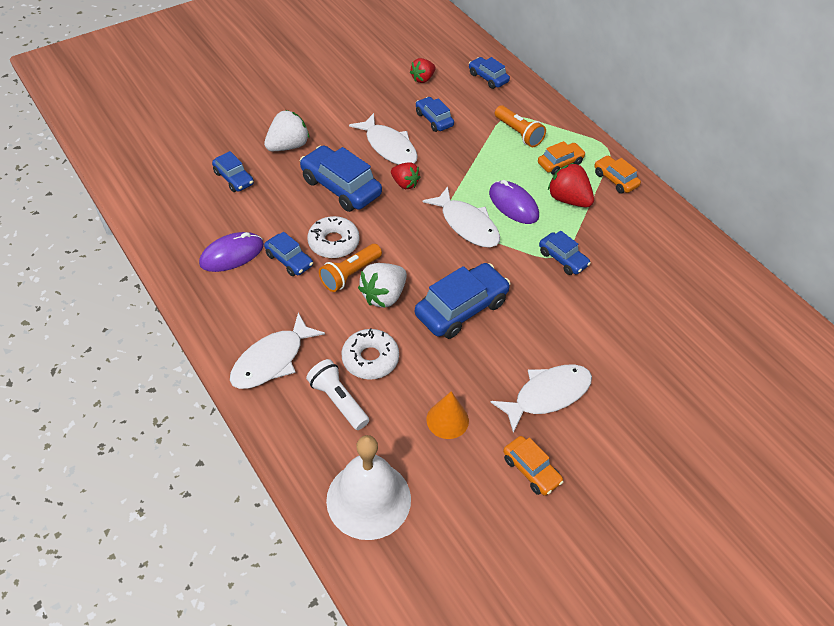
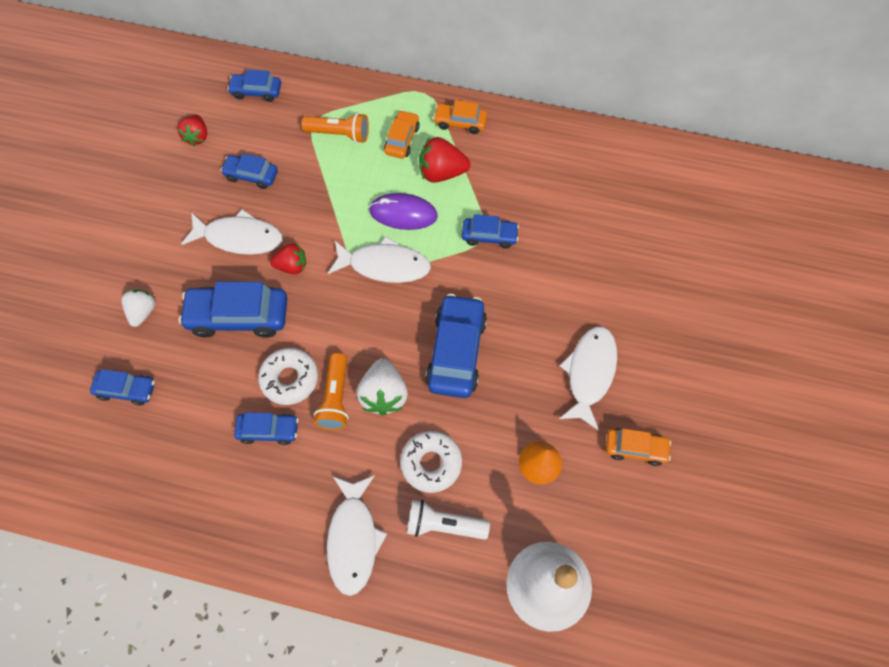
camera: 40 degrees left, 15 degrees up
(232, 254) = (210, 470): purple mouse -> none
(288, 146) = (143, 311): white strawberry -> white strawberry, size x0.66

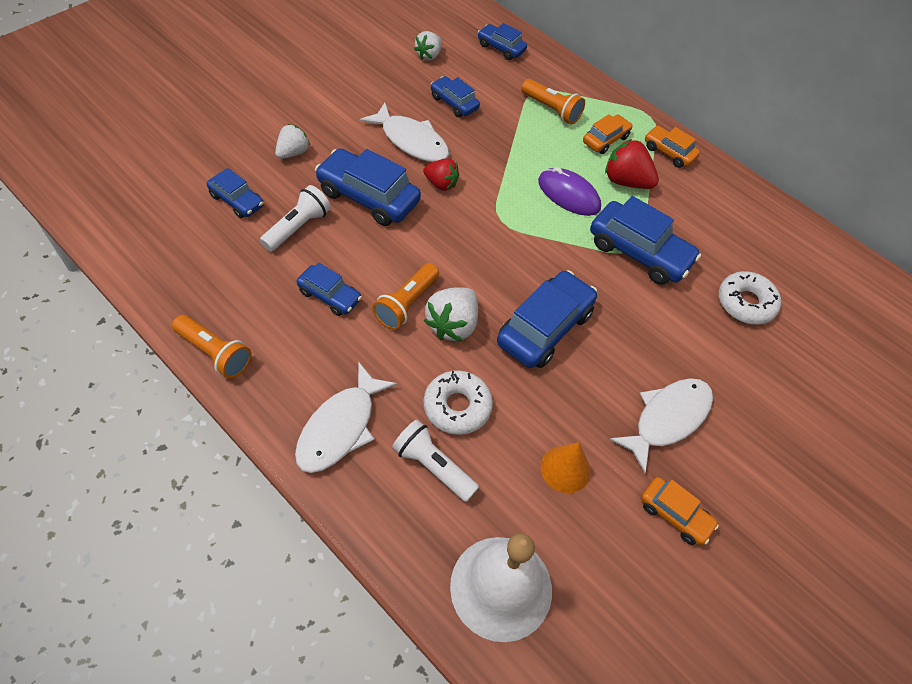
camera: 25 degrees right, 10 degrees down
(197, 137) = (429, 55): red strawberry -> white strawberry
(198, 383) = (298, 227): none -> white flashlight
(209, 541) = (215, 353): none -> orange flashlight
(290, 379) = (377, 266): white donut -> white donut (745, 303)
(384, 265) = (524, 225): white fish -> none
(489, 236) = (639, 252): blue car -> blue car, size x1.75

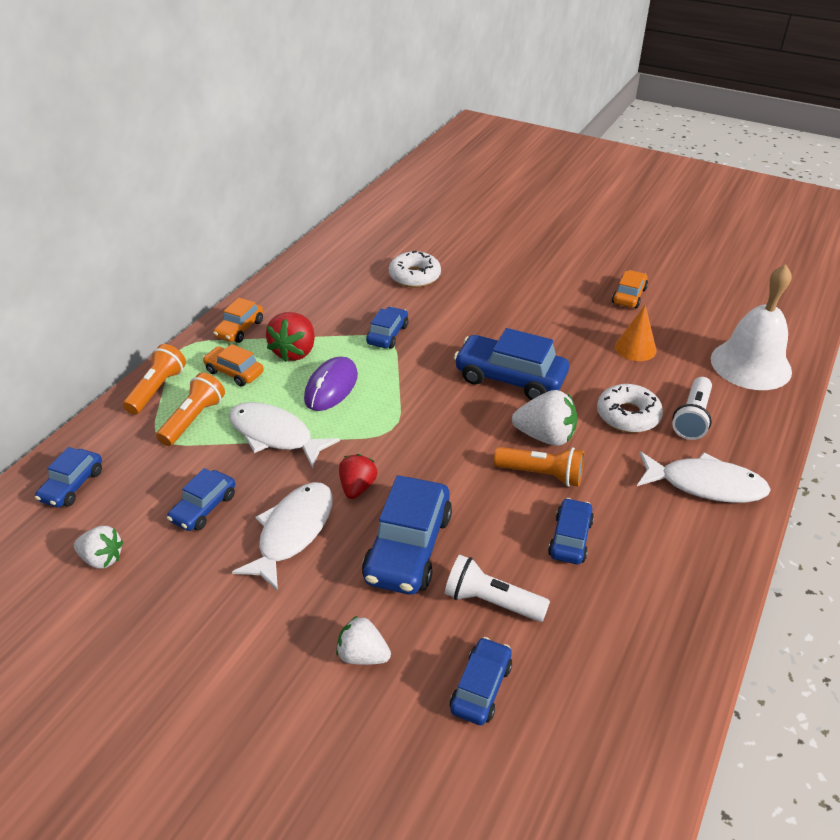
camera: 100 degrees left, 15 degrees down
(215, 353) = (706, 614): orange flashlight -> orange flashlight (157, 389)
(639, 252) = (387, 334): blue car -> blue car, size x0.57
(667, 419) = (554, 305): white fish -> white fish (275, 435)

